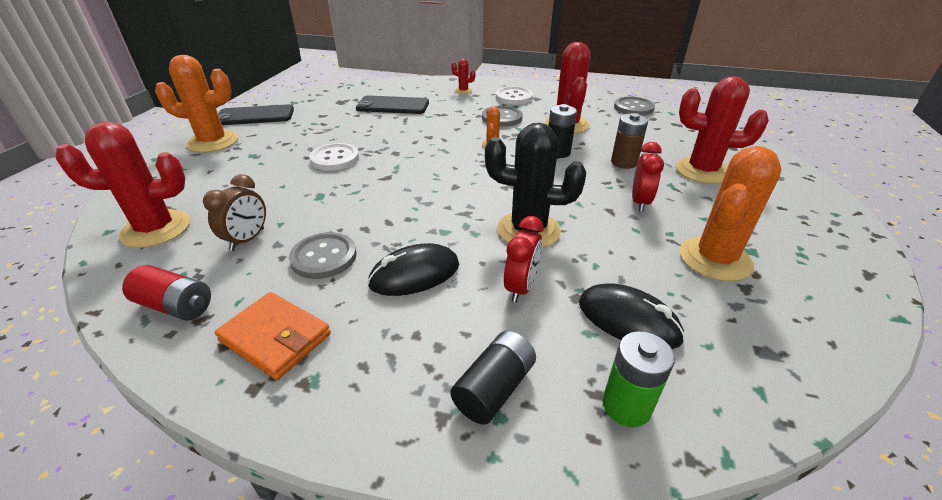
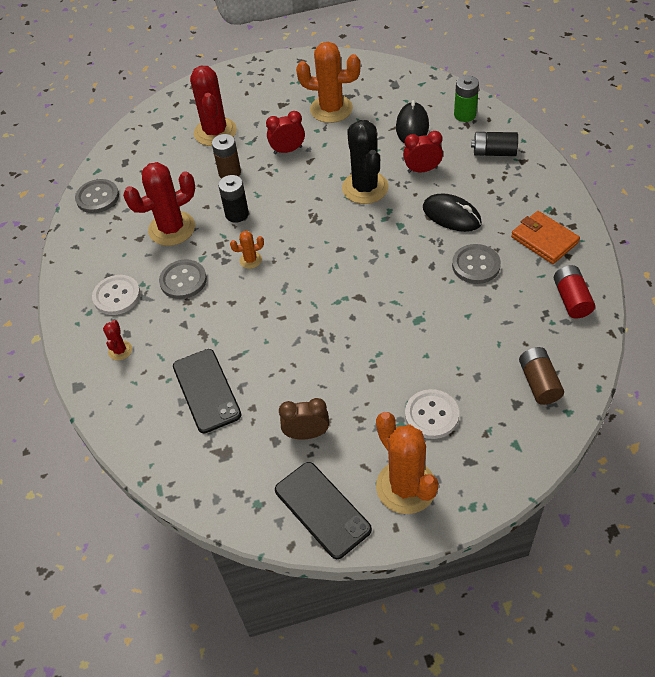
camera: 115 degrees left, 15 degrees up
(156, 229) = (539, 382): red cactus -> brown battery
(247, 239) = (498, 318): brown clock -> brown clock (307, 434)
(275, 337) = (544, 240): orange wallet -> orange wallet turned 45 degrees counterclockwise
(335, 158) = (357, 353): white button -> white button (431, 415)

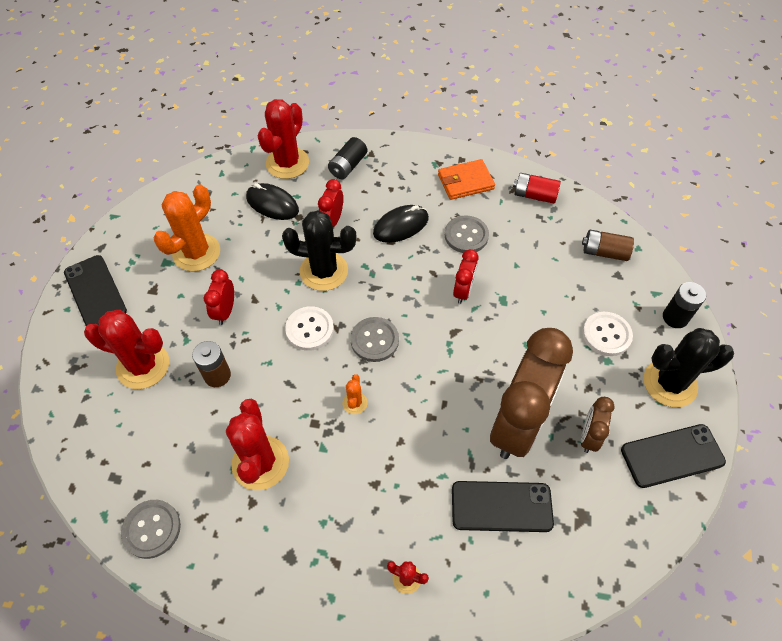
camera: 70 degrees left, 5 degrees up
(117, 296) = (325, 557): white button -> white button (309, 329)
(183, 280) = (344, 477): grey button -> grey button (374, 340)
(237, 214) = (283, 391): black battery -> black battery (675, 317)
(261, 78) = (95, 292): none -> black phone
(290, 376) = (518, 424): none -> brown clock
(406, 487) = (669, 383): orange cactus -> black cactus
(408, 287) = (463, 291): none -> red clock
(465, 115) = (287, 163): green battery -> red cactus

